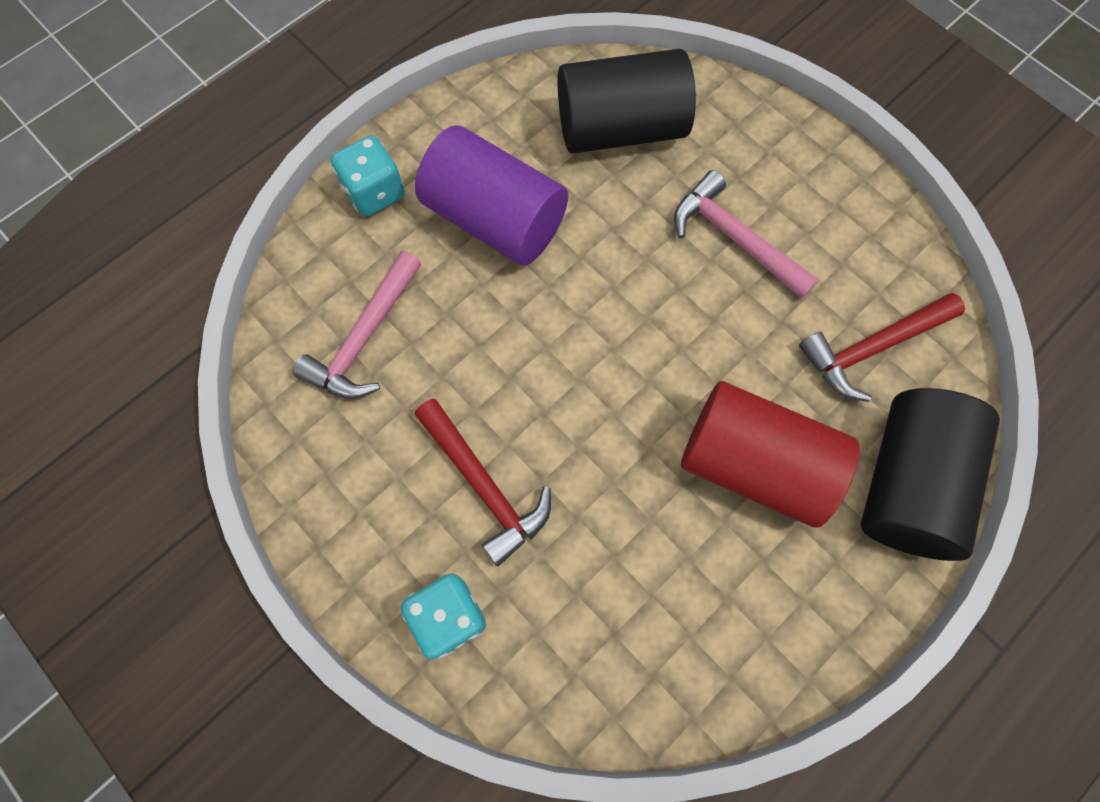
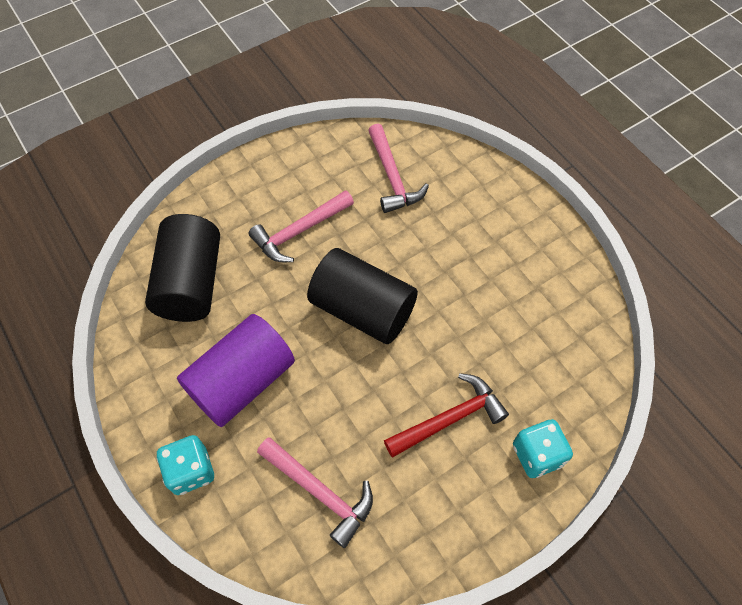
camera: 80 degrees left, 10 degrees down
(753, 463) = (456, 255): red cylinder -> none
(871, 348) = (392, 177): red hammer -> pink hammer
(906, 483) = (478, 182): black cylinder -> black cylinder (362, 309)

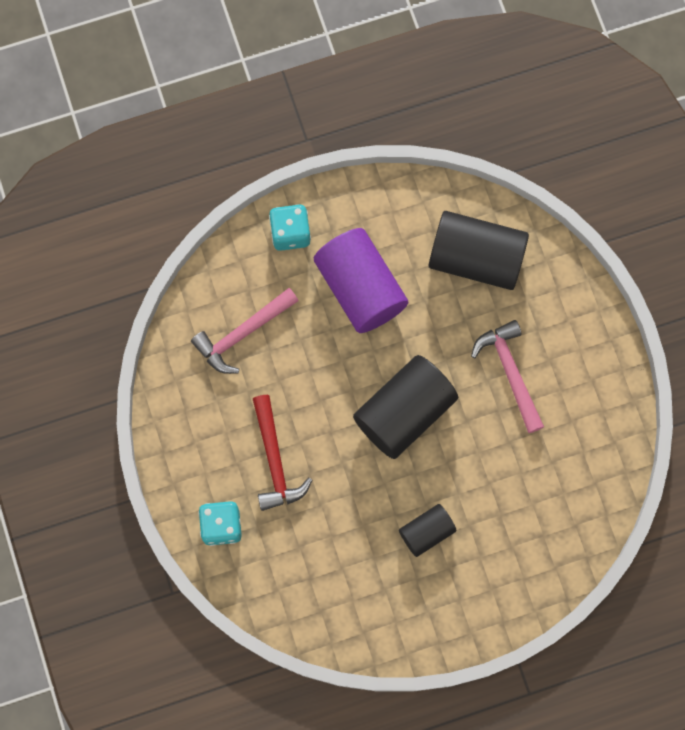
camera: 105 degrees right, 15 degrees up
(392, 177) = (556, 485): pink hammer -> none
(470, 265) = (426, 532): none -> black cylinder

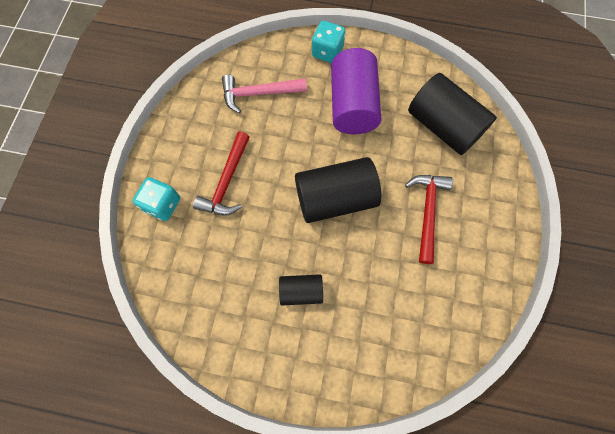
camera: 30 degrees right, 5 degrees down
(510, 372) = (427, 212): pink hammer -> red hammer

